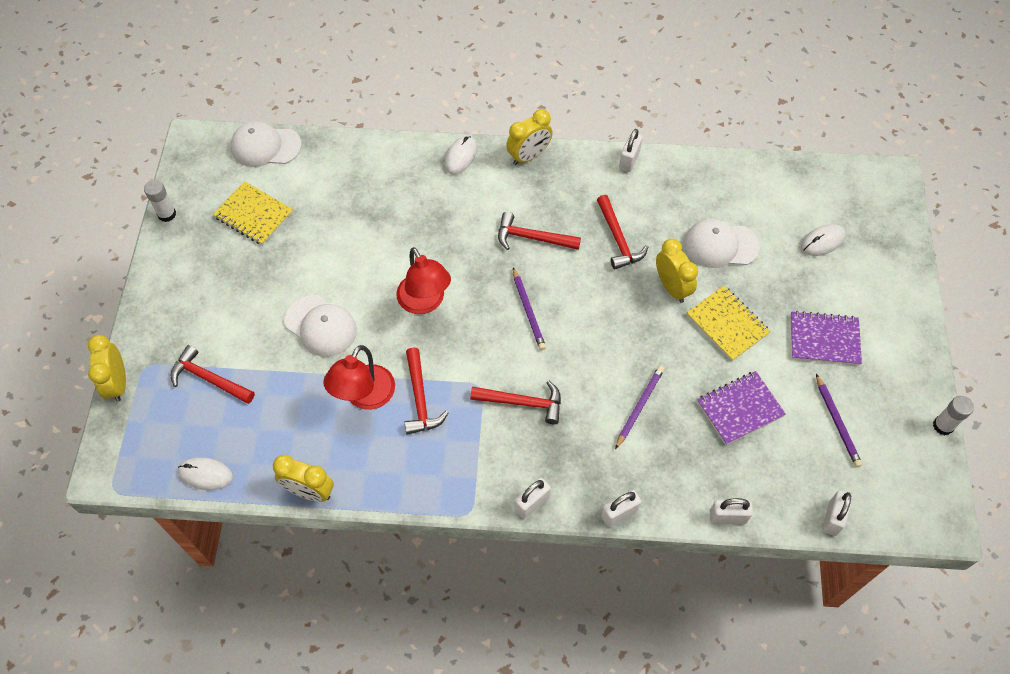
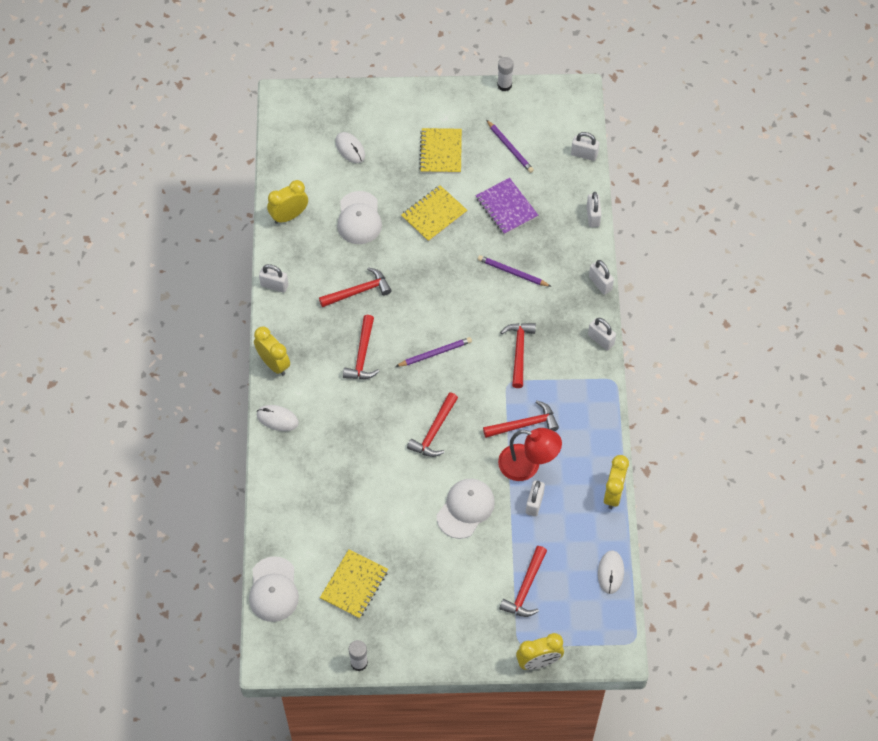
camera: 95 degrees left, 0 degrees up
(313, 399) = (534, 503): none -> white padlock
(425, 302) = (434, 431): red lamp -> red hammer
(672, 287) = (403, 252): yellow clock -> yellow clock (289, 216)
(824, 339) = (441, 152): purple notebook -> yellow notebook
(837, 422) = (510, 148): purple pencil -> purple pencil turned 75 degrees clockwise

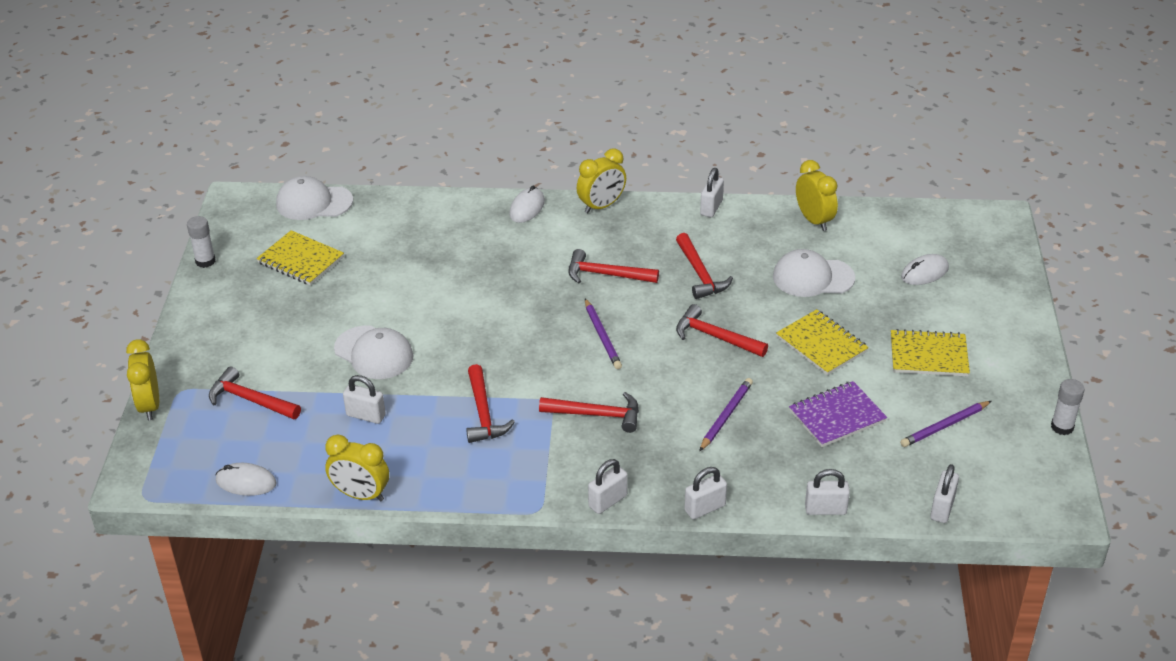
camera: 95 degrees right, 20 degrees down
(434, 431) = (488, 331): red hammer -> red hammer (715, 337)
(527, 465) = (422, 412): red lamp -> none

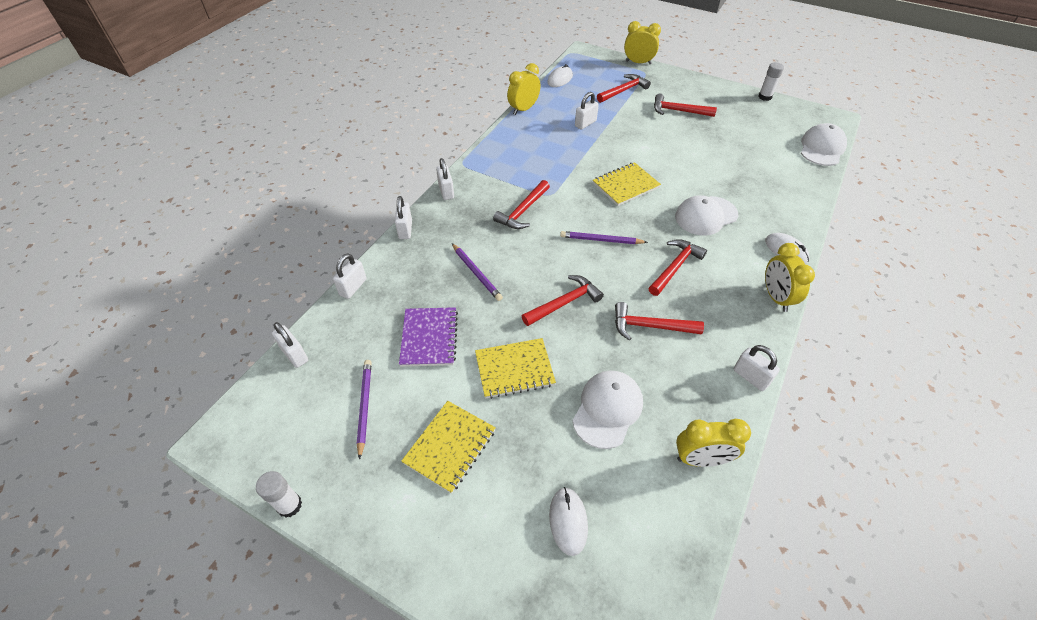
camera: 115 degrees right, 10 degrees up
(300, 260) = (752, 130): yellow notebook -> yellow notebook (625, 185)
(374, 353) = (640, 138): white cap -> white cap (705, 216)
(483, 413) = (558, 165): red hammer -> red hammer (678, 111)

